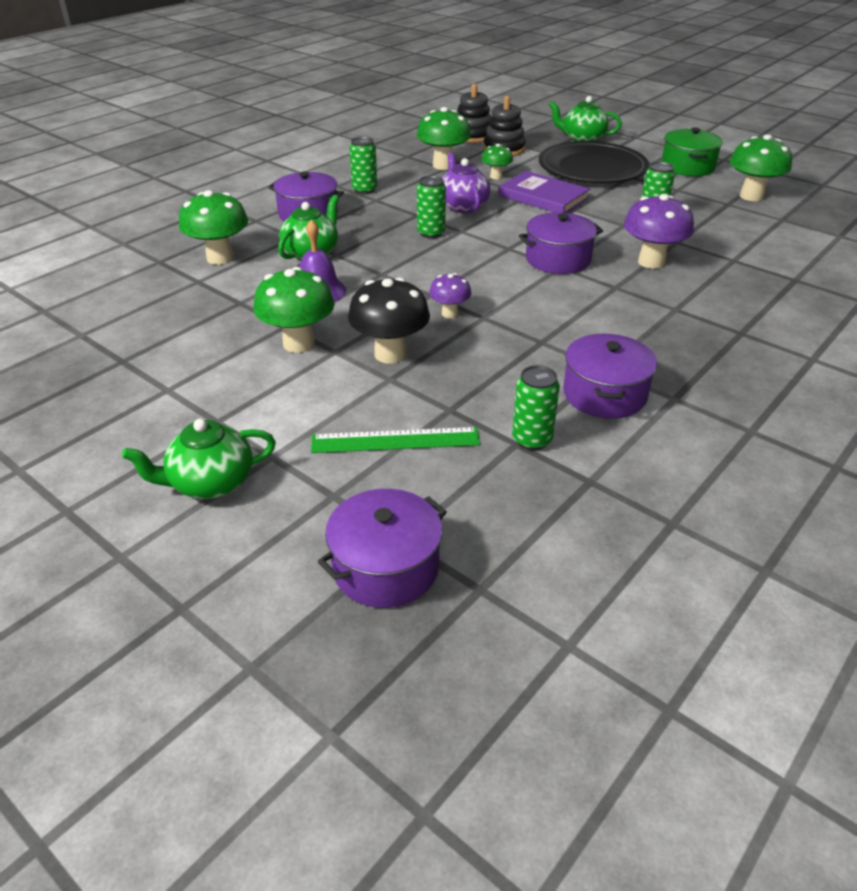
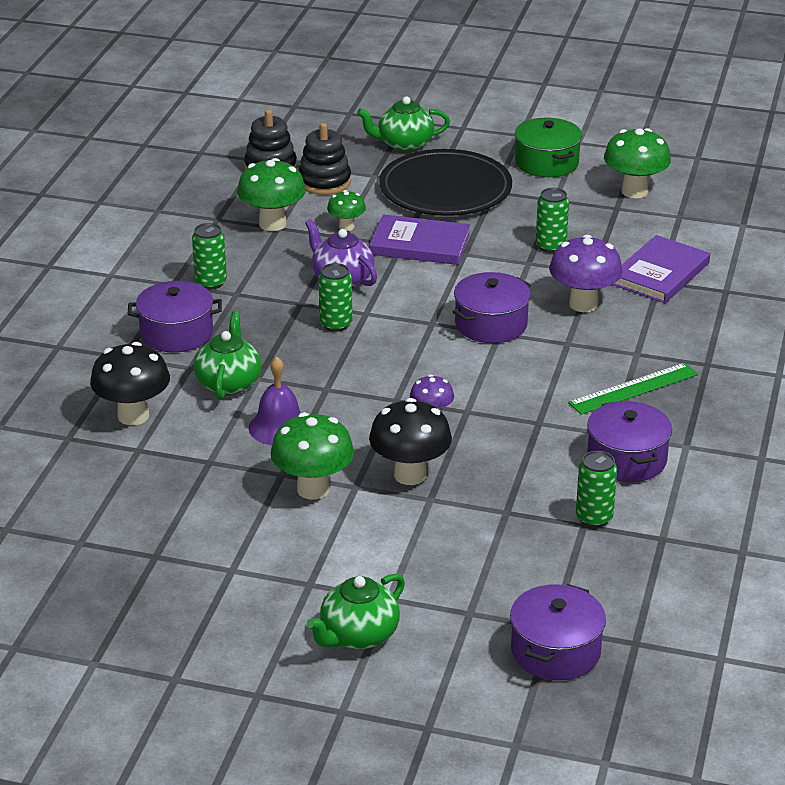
camera: 25 degrees left, 5 degrees down
(220, 258) = (133, 416): green mushroom -> black mushroom
(395, 440) = (482, 552): green ruler -> green ruler (633, 388)
(738, 255) = (660, 273): none -> purple book

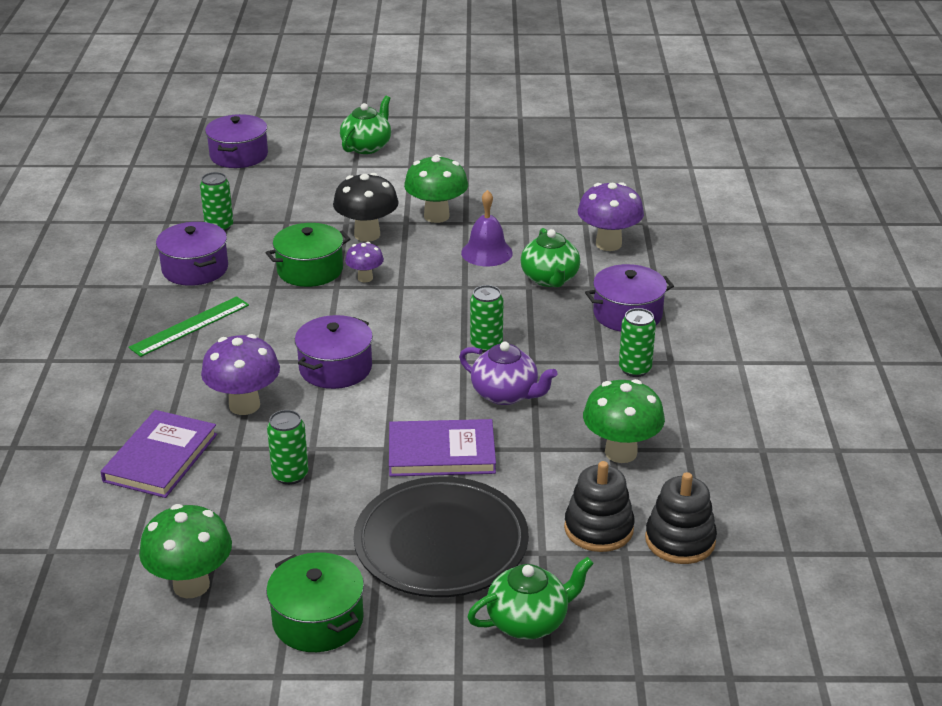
camera: 165 degrees right, 0 degrees up
(133, 416) = (608, 244): black mushroom -> purple mushroom
(346, 227) = (535, 462): green mushroom -> none
(491, 436) = (310, 270): none -> green pot

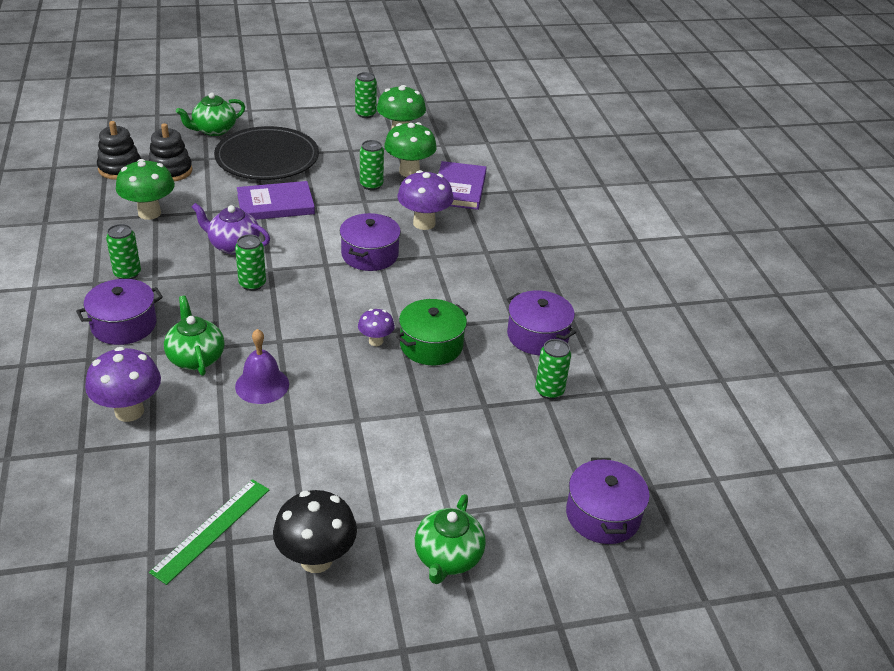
camera: 165 degrees right, 5 degrees up
(190, 326) = (503, 279): green ruler -> green ruler (211, 529)
(233, 645) = (365, 114): none -> green can
(318, 620) = (326, 124): green pot -> none
(367, 235) = (392, 396): black mushroom -> black mushroom (316, 559)
(436, 216) = (325, 433): green mushroom -> green mushroom (409, 172)

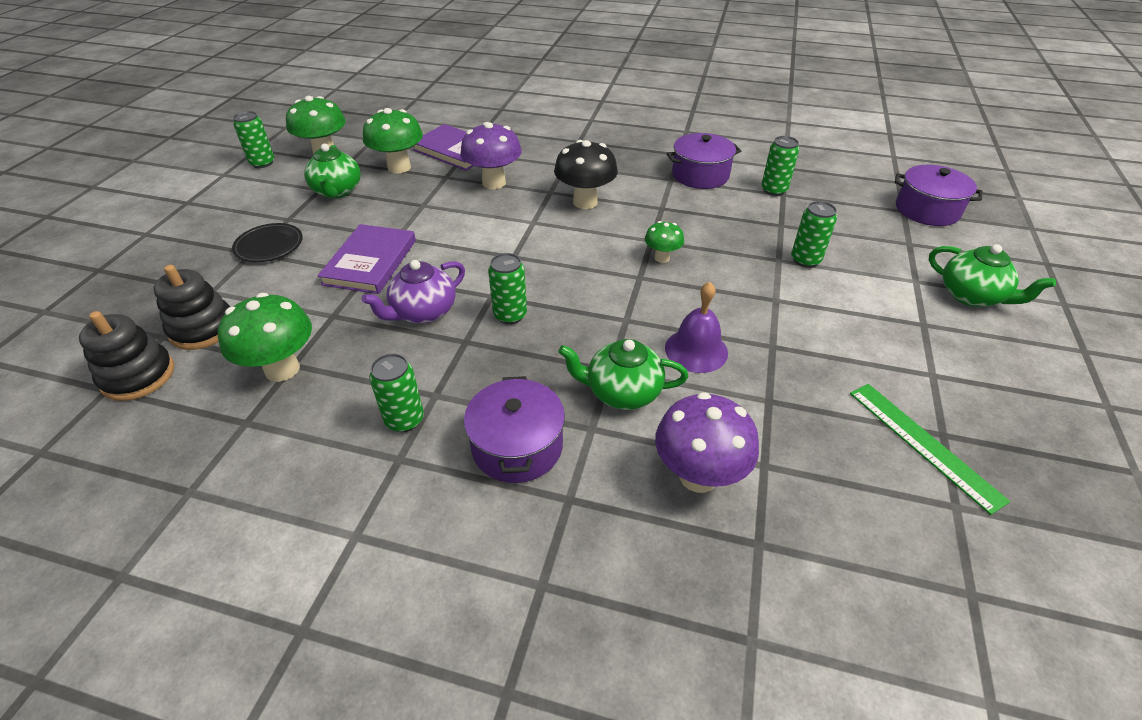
camera: 60 degrees left, 5 degrees up
(214, 130) = (153, 271): green teapot -> green teapot (337, 191)
(267, 158) = (269, 246): black plate -> black plate, size x0.49
(316, 559) = (971, 375): black mushroom -> black mushroom (585, 202)
(370, 255) = (519, 225): purple pot -> none
(371, 185) = (399, 193): green can -> green can (805, 260)
(376, 341) = (662, 258): purple mushroom -> green mushroom
(431, 345) = (685, 229): green pot -> none

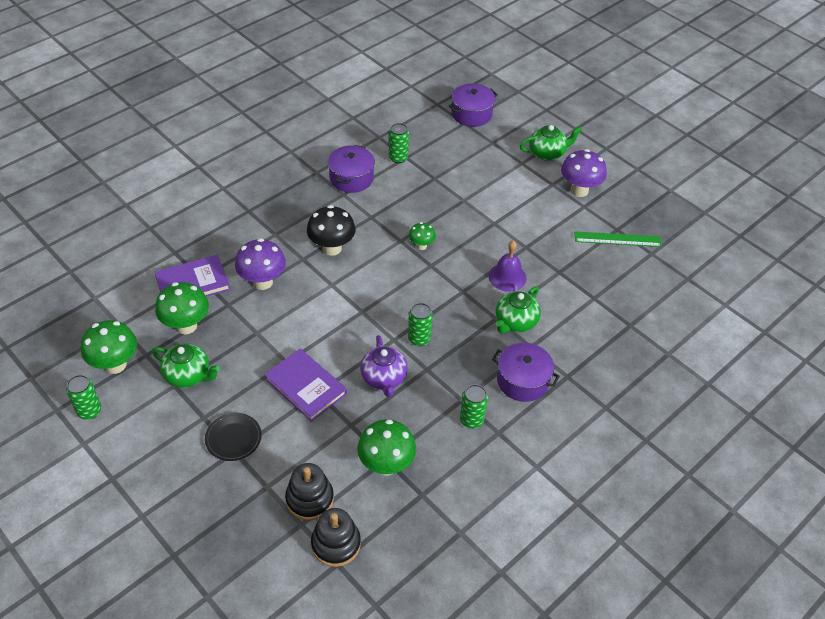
camera: 60 degrees left, 5 degrees up
(698, 476) = (585, 324): purple mushroom -> purple mushroom (579, 190)
(805, 260) = (472, 190): green can -> none

